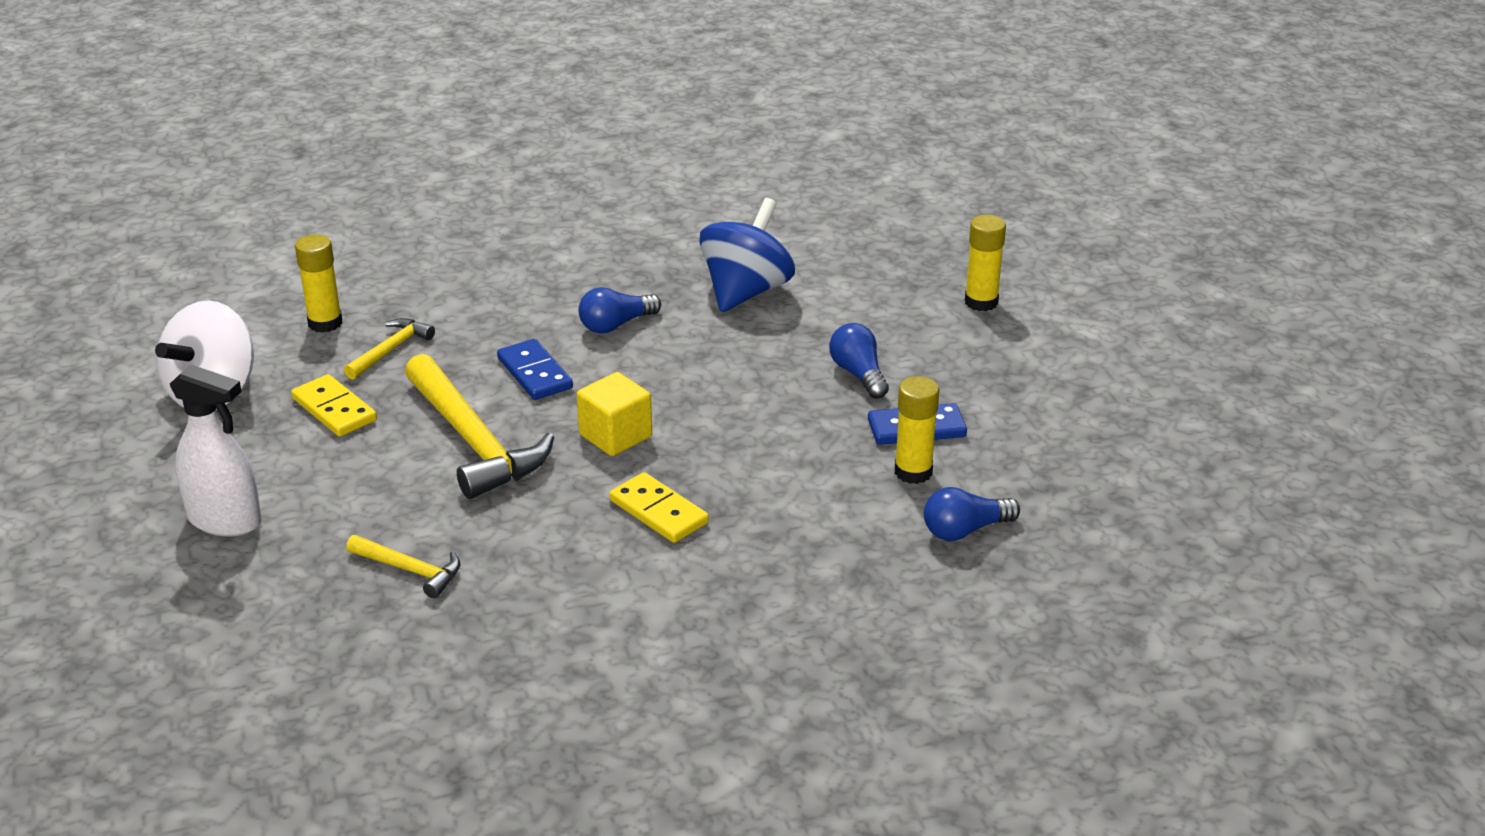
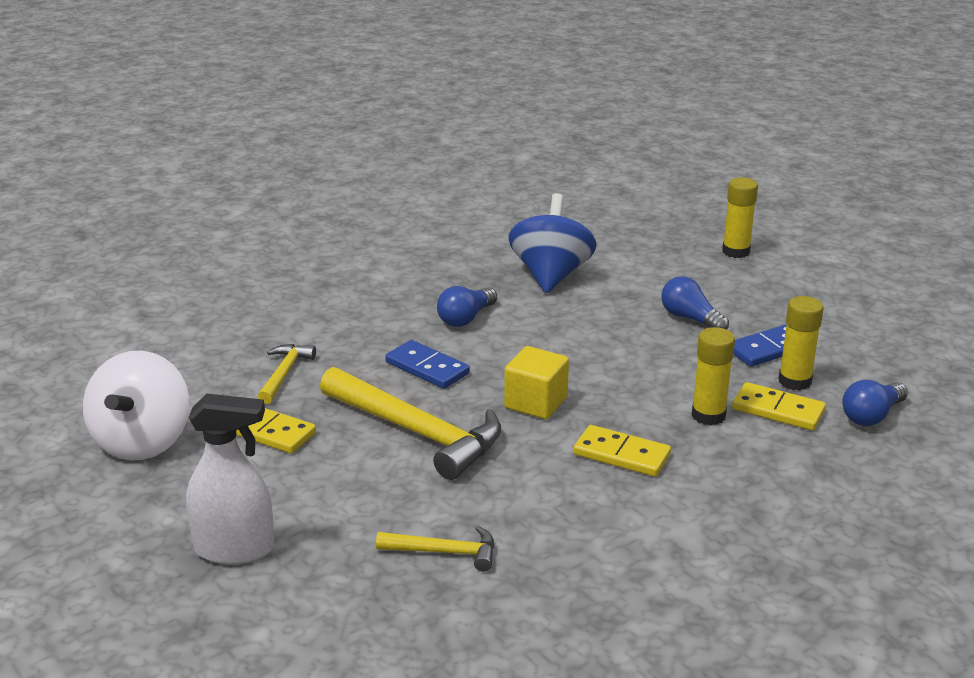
camera: 20 degrees left, 5 degrees down
(325, 323) = (207, 363): yellow glue stick -> yellow glue stick (708, 415)
(865, 501) = (778, 410): none -> yellow domino

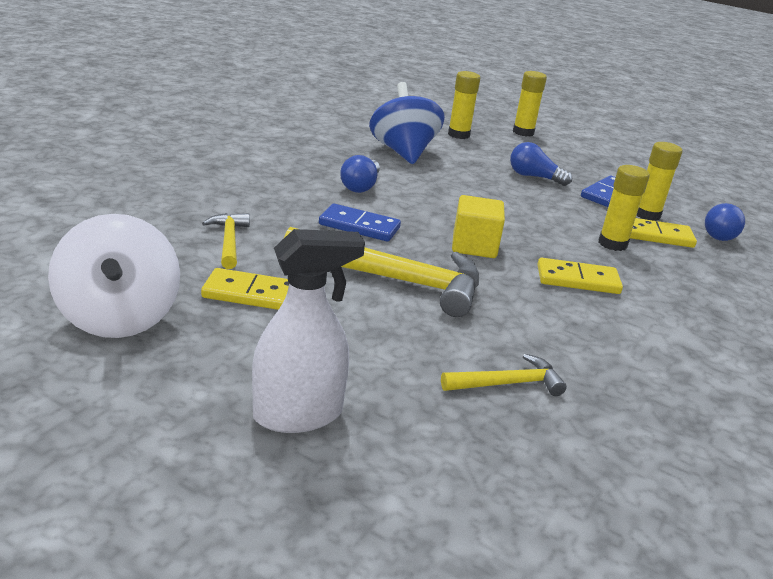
camera: 25 degrees left, 0 degrees up
(643, 252) = (458, 135): none -> yellow glue stick

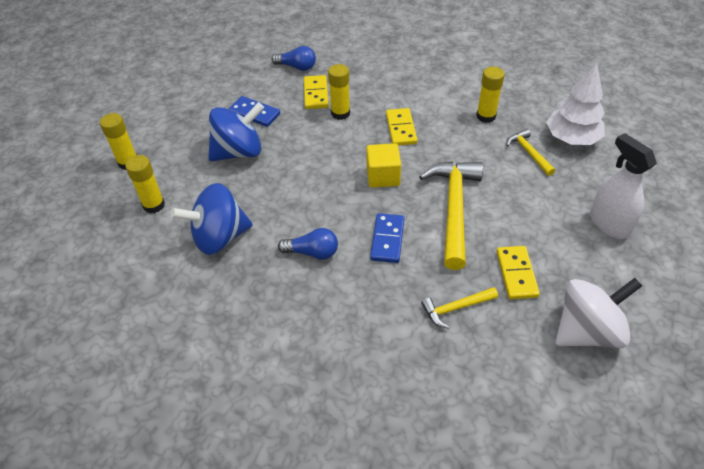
camera: 95 degrees left, 20 degrees up
(534, 177) = (239, 152): blue light bulb -> blue spinning top
(546, 454) = (572, 138): none -> white tree
(647, 215) = (283, 96): yellow glue stick -> yellow glue stick (486, 116)

